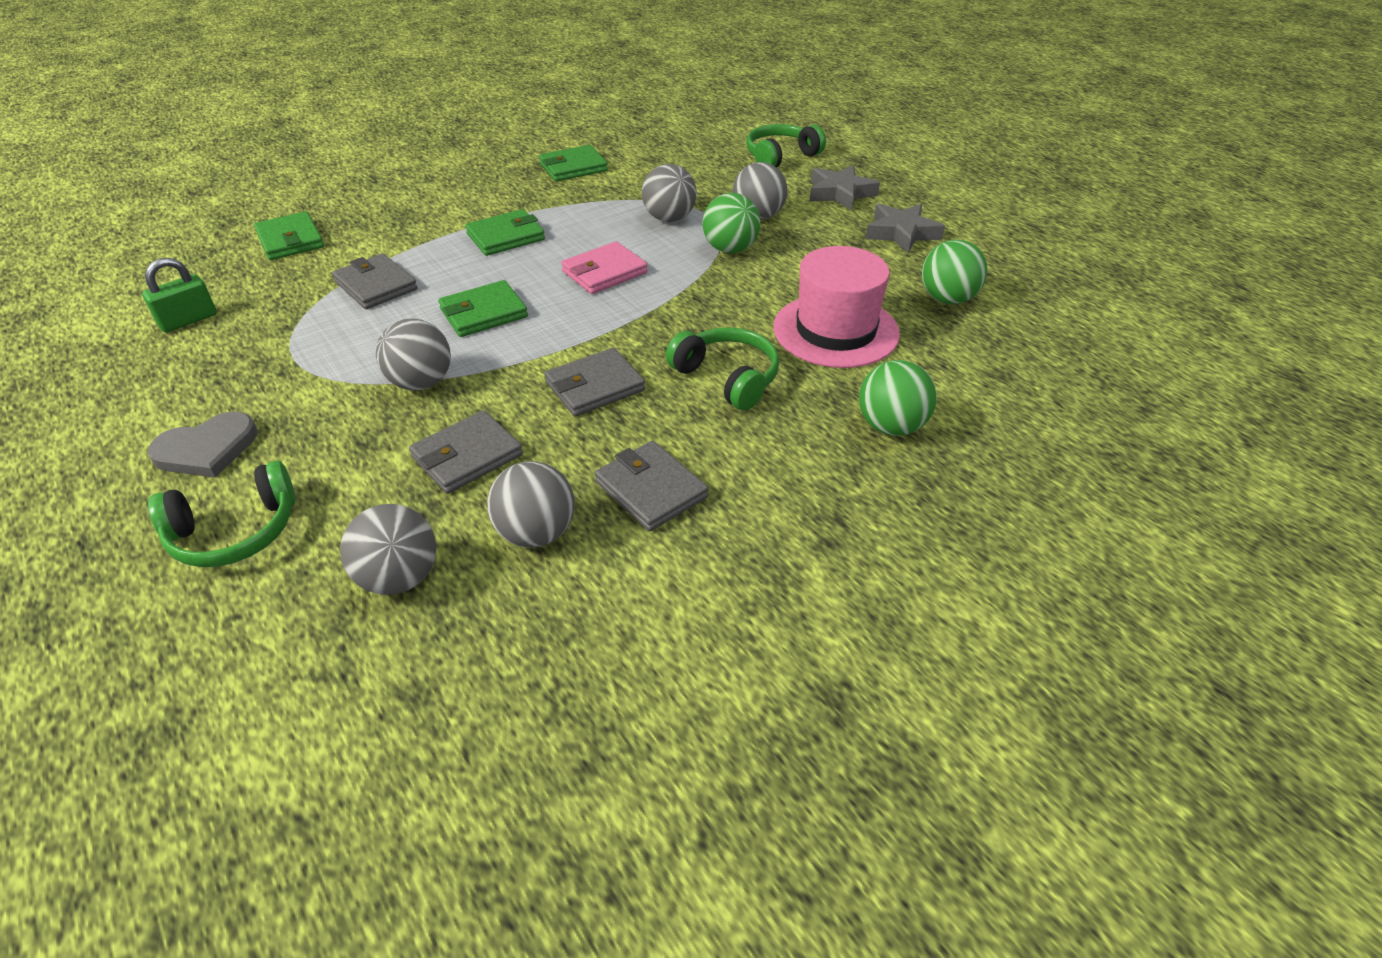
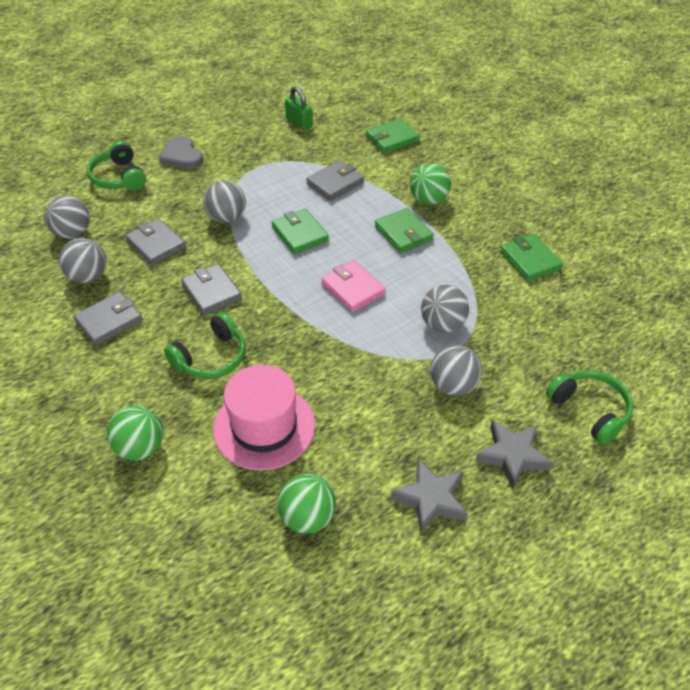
camera: 90 degrees right, 5 degrees up
(730, 249) = (391, 364): green ball -> green ball (428, 200)

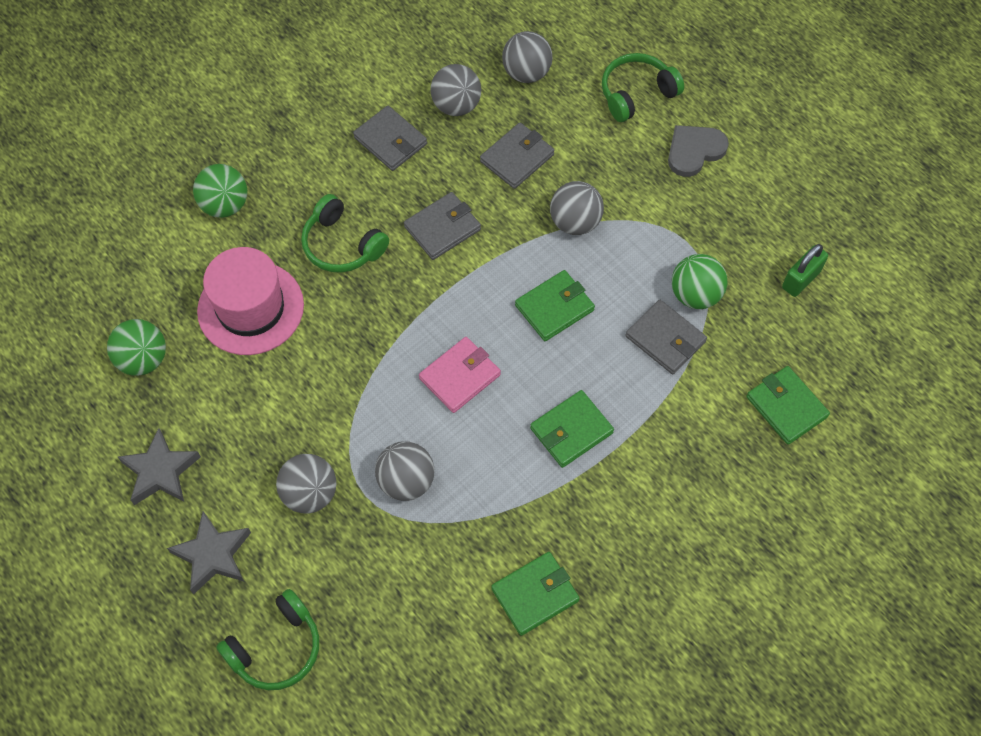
camera: 85 degrees right, 15 degrees up
(428, 200) = (647, 461): green ball -> green ball (695, 295)

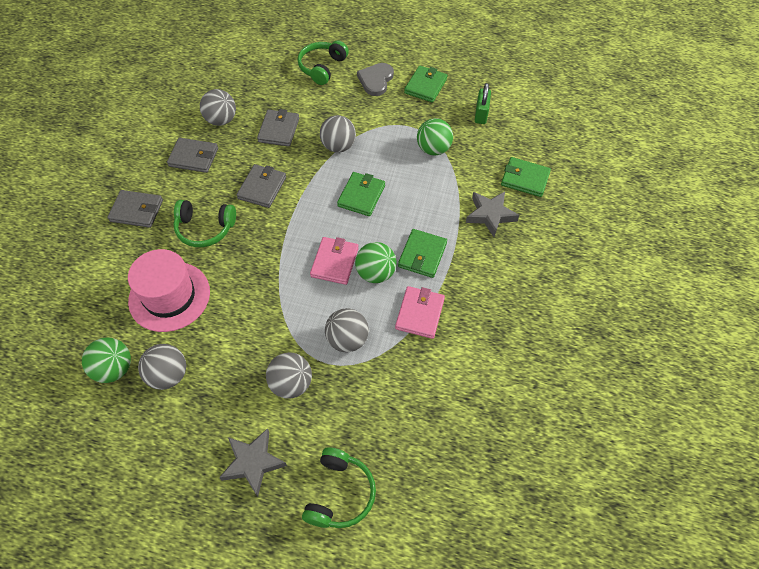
camera: 35 degrees left, 5 degrees down
(160, 471) = (177, 432): grey star -> grey star (490, 215)
(225, 205) = (108, 245): green ball -> green ball (375, 273)
(512, 502) = (420, 314): none -> pink wallet
(526, 73) = (251, 85): grey ball -> grey ball (168, 375)
(535, 594) = (473, 357): green wallet -> green wallet (425, 86)
(665, 339) = (435, 179): grey wallet -> grey wallet (137, 211)

